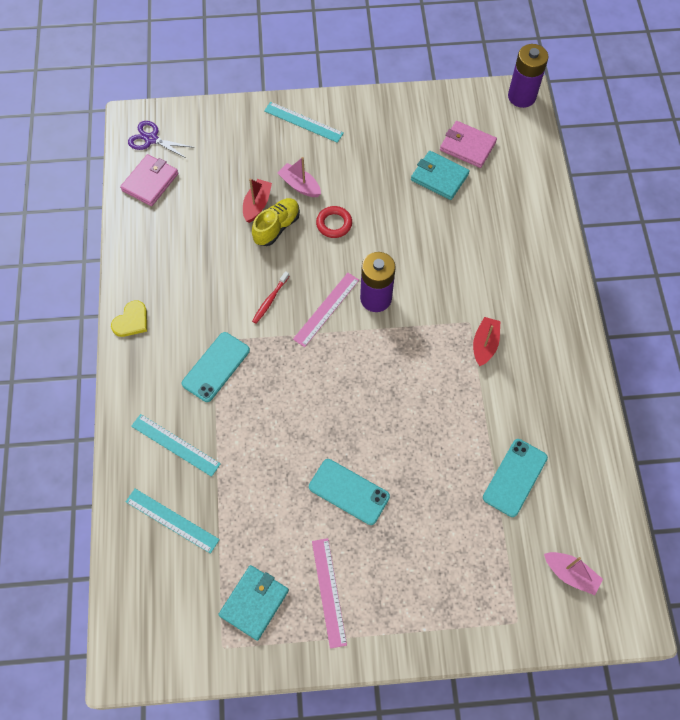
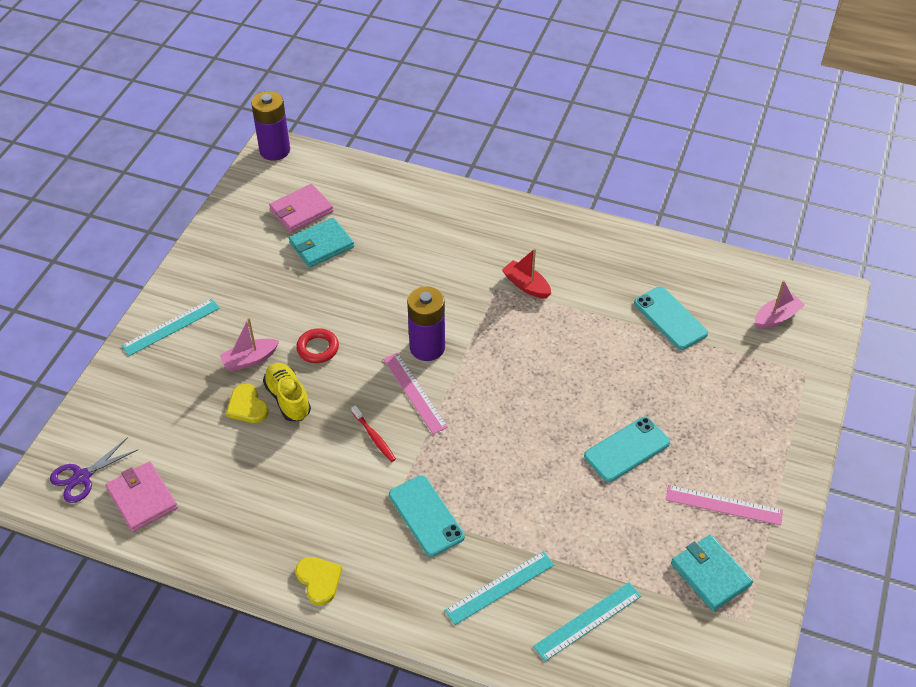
camera: 65 degrees left, 15 degrees down
(257, 205) = (247, 406): red boat -> yellow heart

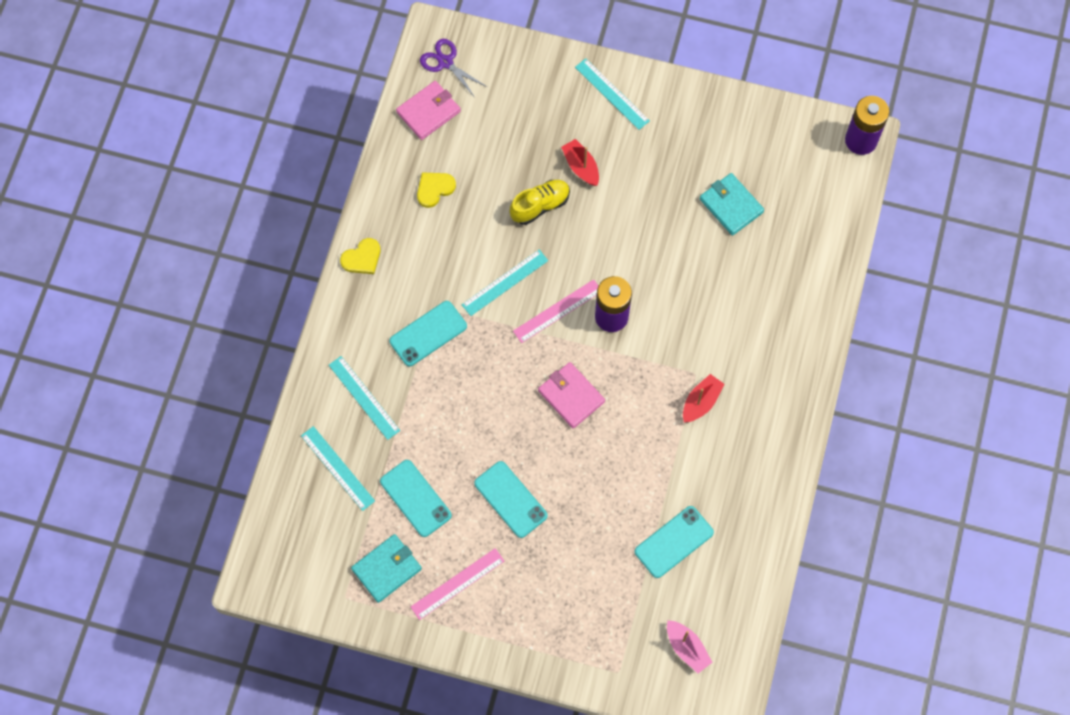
camera: 85 degrees right, 20 degrees up
(247, 406) = (529, 174): yellow heart -> yellow heart (434, 189)
(250, 359) = (581, 166): pink boat -> red boat
(301, 210) = (776, 180): pink wallet -> pink wallet (571, 396)
(318, 348) = (600, 221): red ring -> none
(374, 437) = (505, 282): red toothbrush -> turquoise ruler
(625, 540) = (415, 498): none -> turquoise phone
(723, 505) = (457, 583): pink ruler -> pink ruler turned 45 degrees clockwise

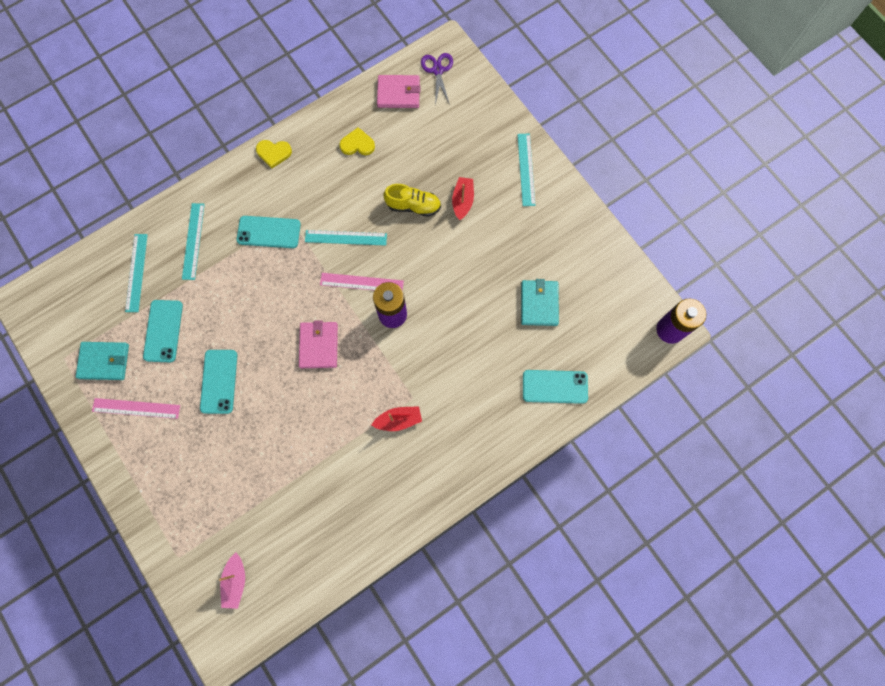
camera: 40 degrees right, 5 degrees up
(674, 542) = (294, 500): turquoise phone -> turquoise phone (555, 386)

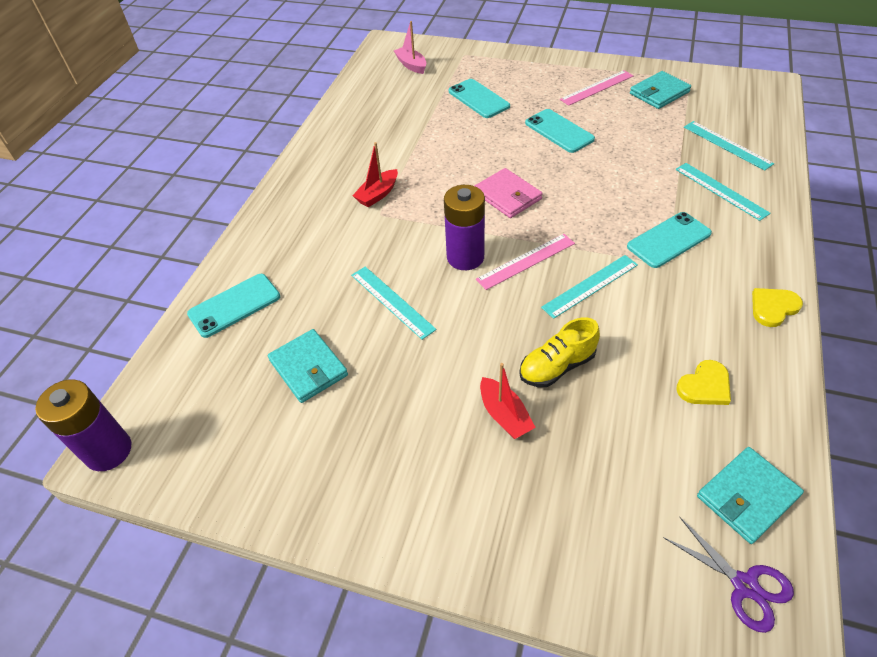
camera: 145 degrees right, 25 degrees down
(163, 331) = (646, 129): turquoise phone -> turquoise phone (478, 99)
(398, 93) = (747, 496): pink wallet -> turquoise wallet
(526, 169) = (459, 524): turquoise ruler -> turquoise ruler (392, 301)

